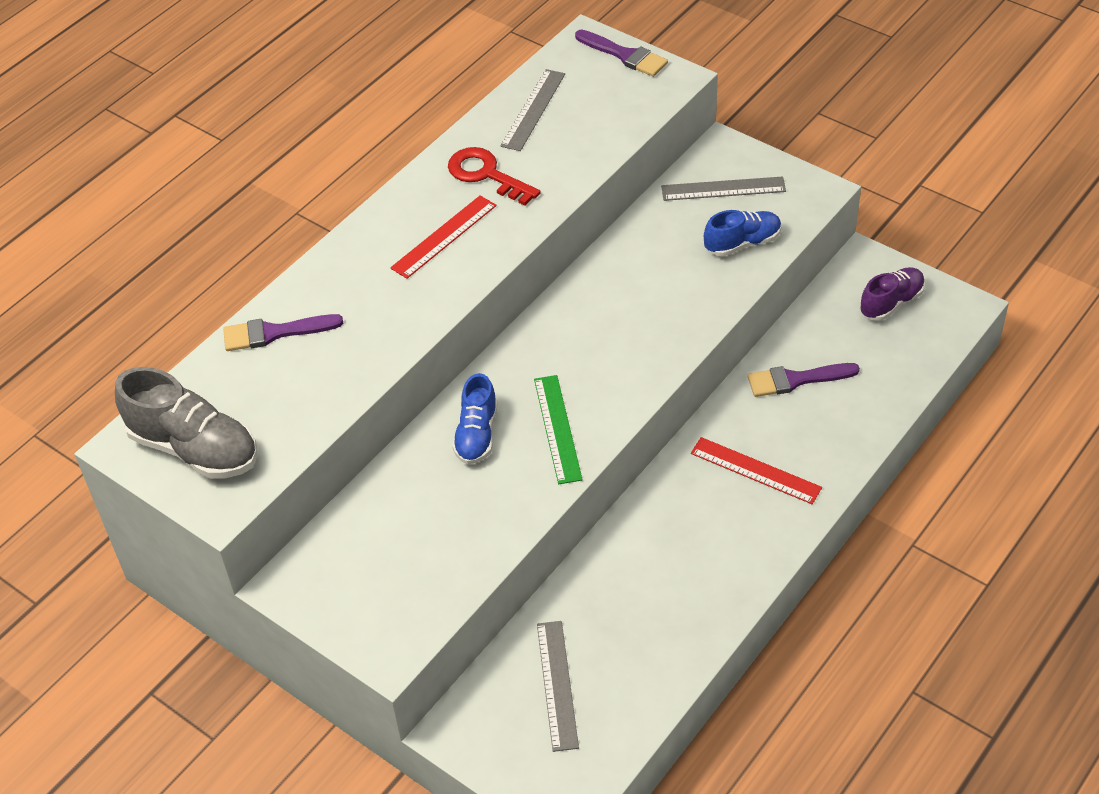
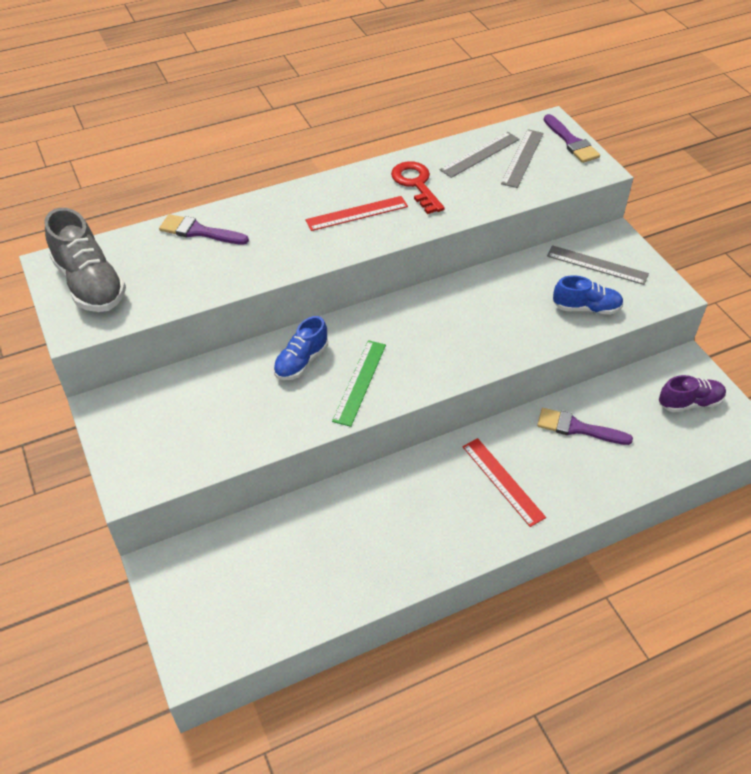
camera: 25 degrees right, 0 degrees up
(557, 684) = (251, 570): grey ruler -> grey ruler (522, 158)

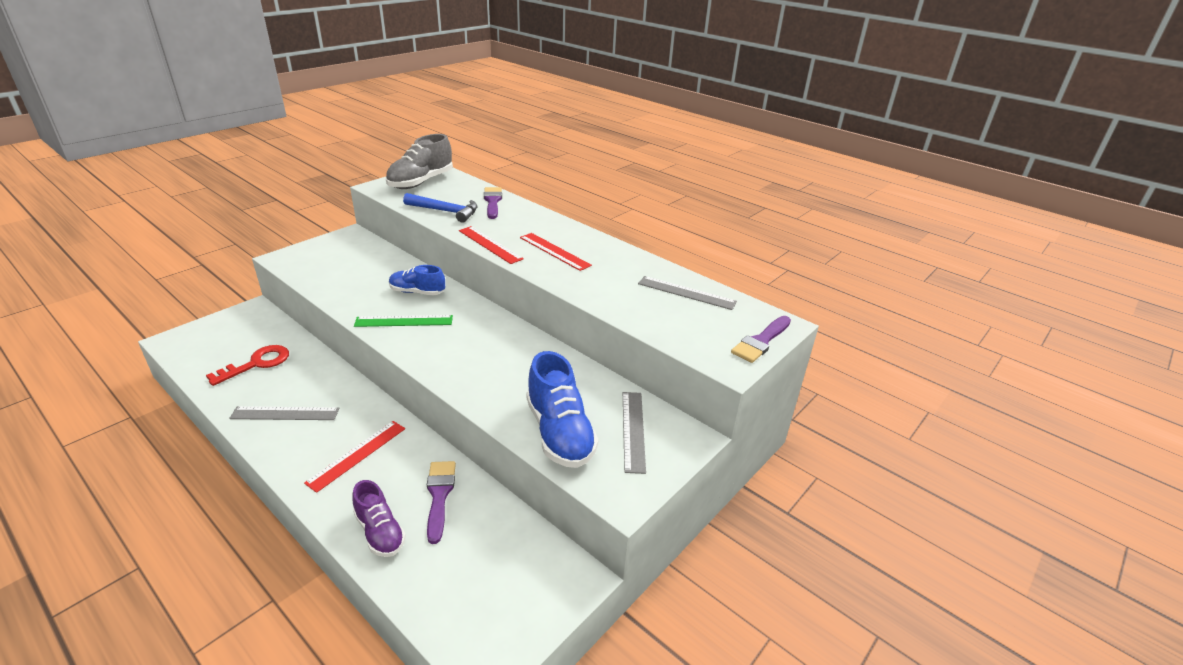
camera: 65 degrees right, 15 degrees down
(202, 276) = (446, 211): none -> blue hammer
(314, 257) = (490, 244): none -> red ruler
(416, 184) = (613, 269): red key -> red key (257, 364)
(522, 158) = (704, 316): grey ruler -> grey ruler (285, 413)
(586, 308) = (559, 433): blue shoe -> blue shoe, size x1.61
(689, 403) = (511, 590): purple shoe -> purple shoe (380, 532)

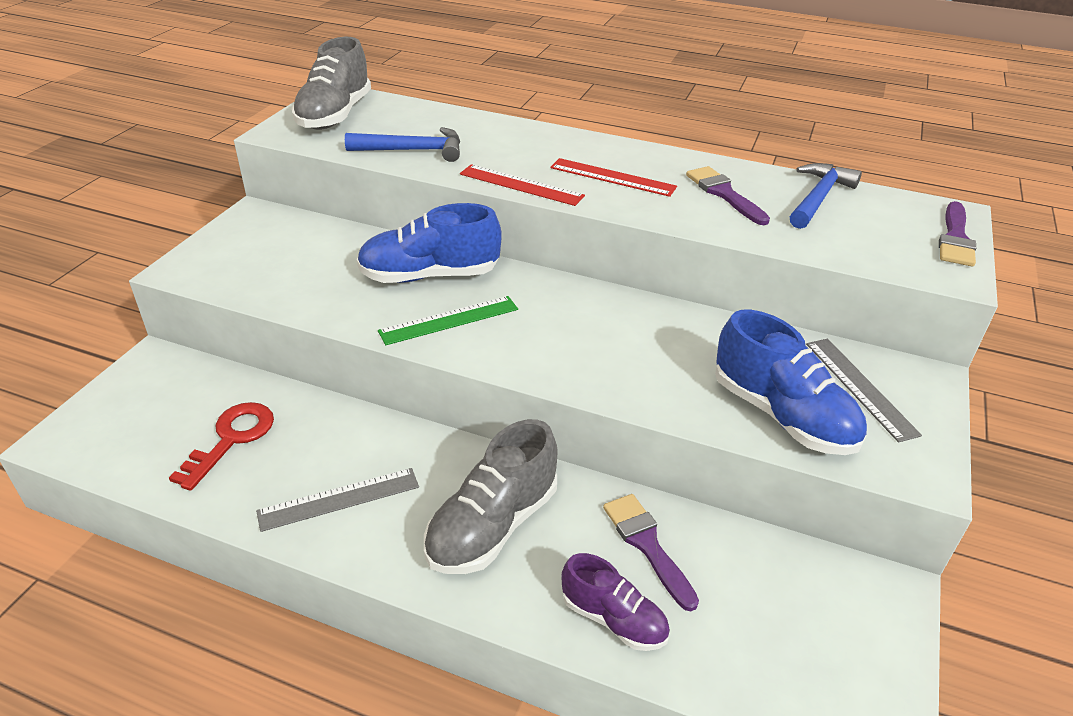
camera: 20 degrees left, 5 degrees up
(357, 455) = (492, 525): red ruler -> grey shoe
(417, 292) = (430, 275): blue shoe -> blue shoe, size x1.61
(492, 201) = (463, 125): purple brush -> purple brush (724, 194)
(686, 292) = (818, 197): grey ruler -> blue hammer

